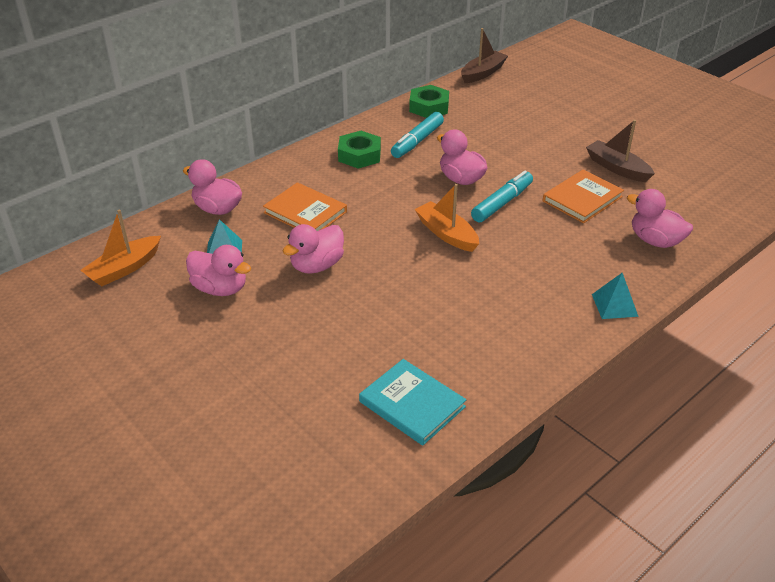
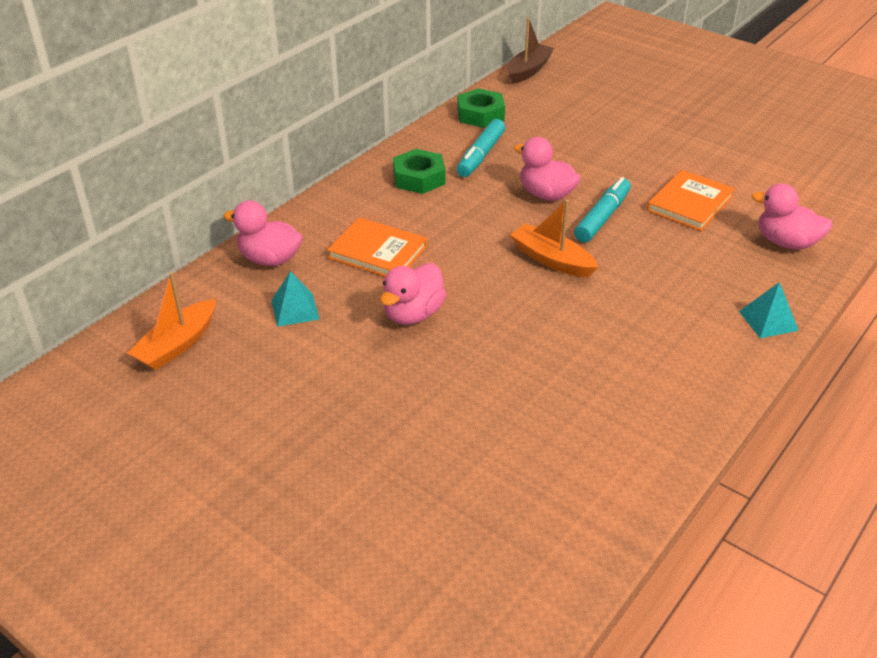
camera: 10 degrees left, 0 degrees up
(220, 288) = (305, 355): pink duck -> none
(412, 404) = (581, 466): turquoise book -> none
(617, 168) = (715, 165): brown boat -> none

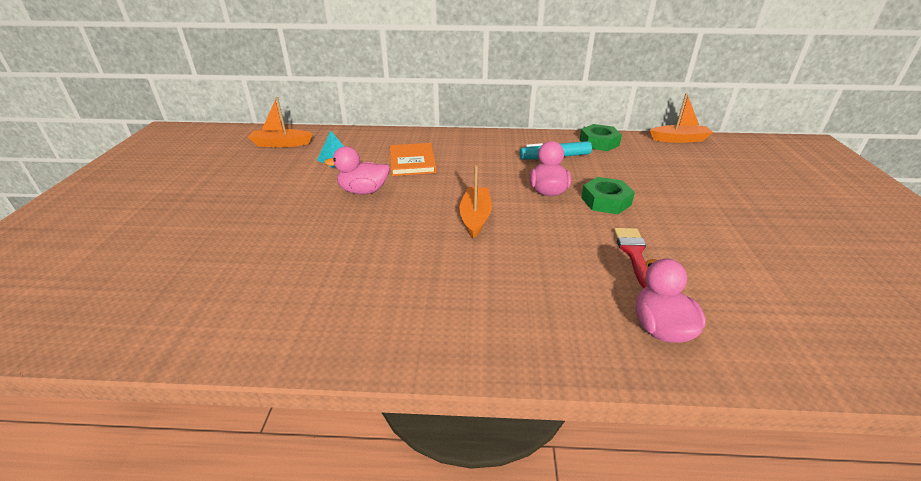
camera: 55 degrees right, 5 degrees down
(270, 259) = (372, 139): pink duck -> none
(419, 178) = (501, 148): green nut -> green nut (605, 201)
(528, 70) = (679, 139): brown boat -> orange boat
(602, 217) = (554, 220): turquoise marker -> none
(690, 203) = (633, 253): orange book -> red brush
(768, 320) = (522, 354): turquoise pyramid -> none

